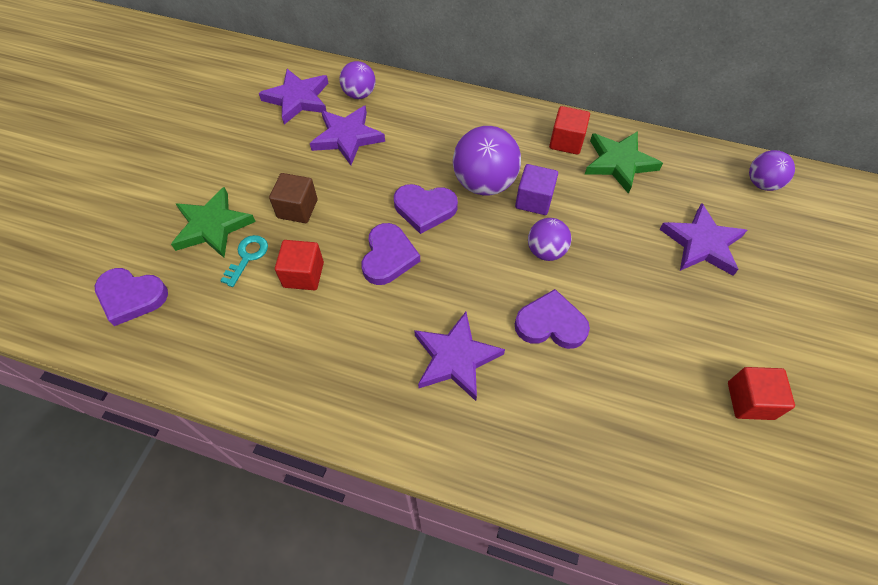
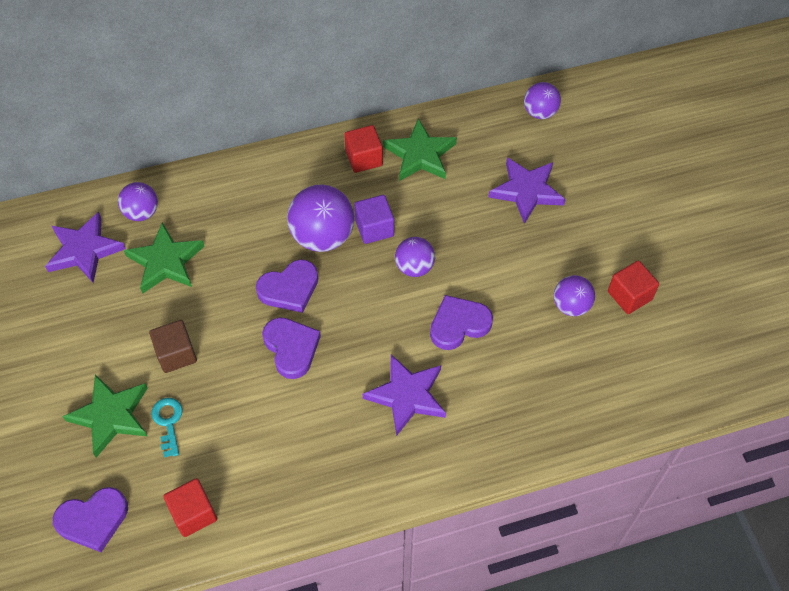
camera: 35 degrees left, 0 degrees up
(303, 274) = (231, 407): red cube -> red cube (193, 513)
(347, 137) = (166, 261): purple star -> green star
(678, 373) = (571, 305): none -> purple ball

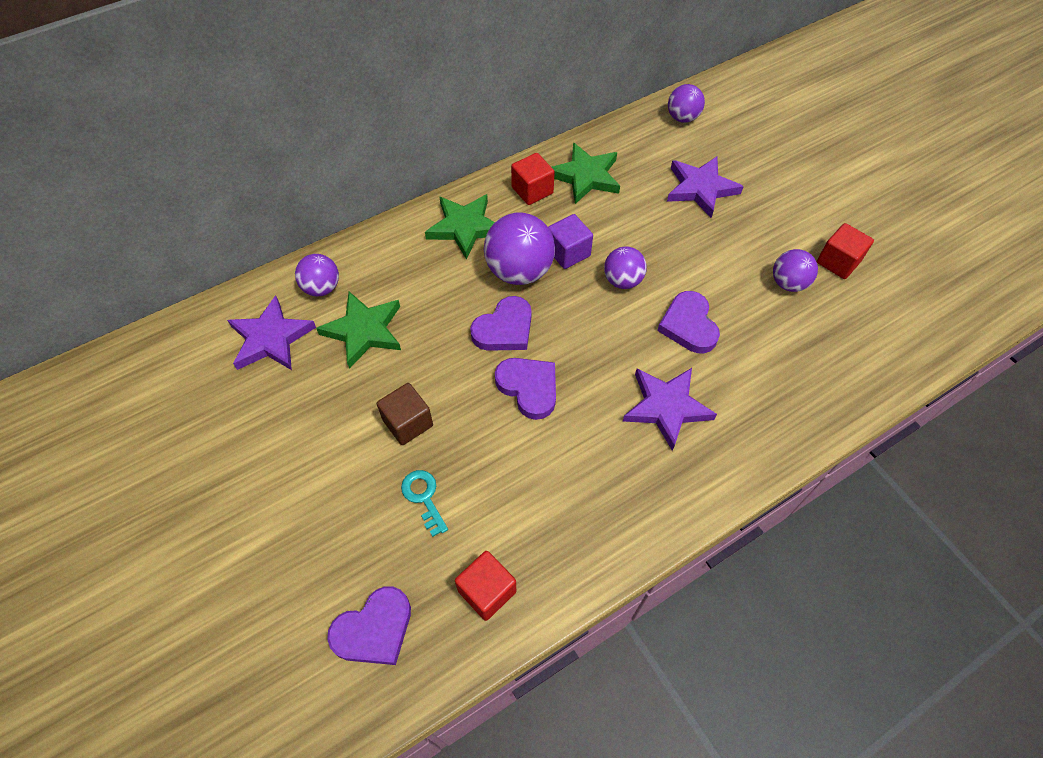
camera: 15 degrees left, 0 degrees up
(111, 416) = (357, 506): green star -> green star (465, 227)
(458, 324) = (688, 325): purple heart -> purple heart turned 60 degrees counterclockwise

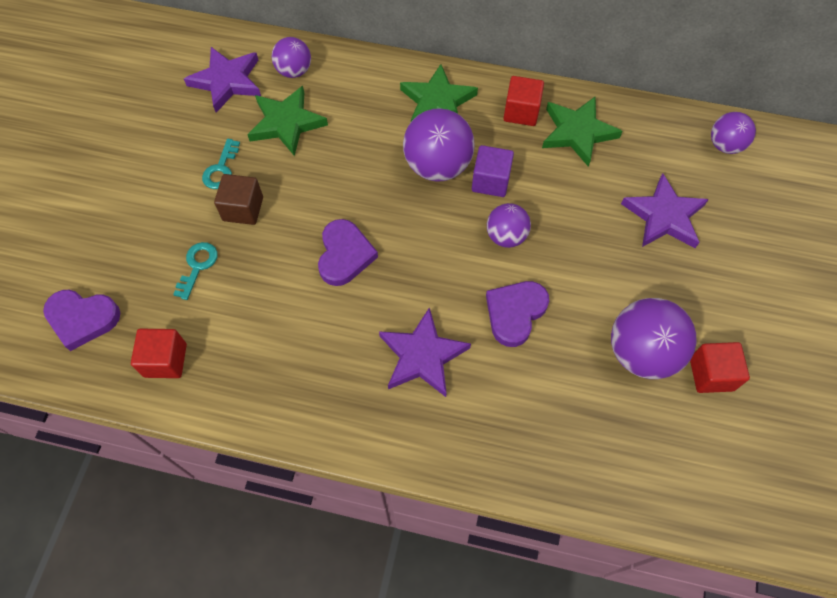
camera: 45 degrees right, 5 degrees up
(351, 408) = (221, 169): none -> turquoise key
(504, 329) = (377, 199): purple heart -> none
(788, 283) = (641, 352): purple ball -> purple ball, size x1.68

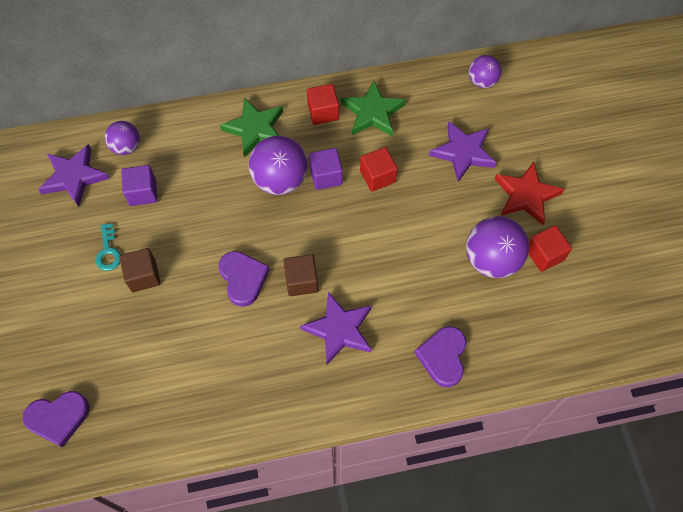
camera: 25 degrees left, 0 degrees up
(165, 360) = (144, 420): red cube -> red cube (377, 176)
(197, 266) = (131, 336): turquoise key -> none
(286, 123) = (142, 192): green star -> purple cube
(407, 284) = (301, 281): none -> brown cube
(506, 236) = (357, 214): purple ball -> none
(515, 313) = (391, 269): purple heart -> purple heart (443, 357)
(719, 295) = (526, 195): none -> red star

